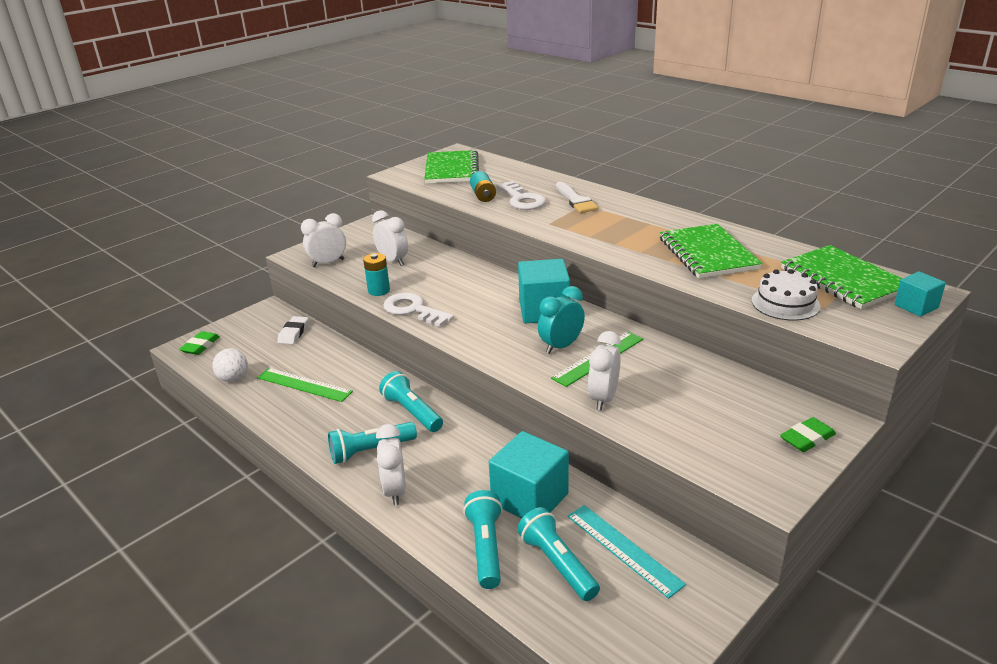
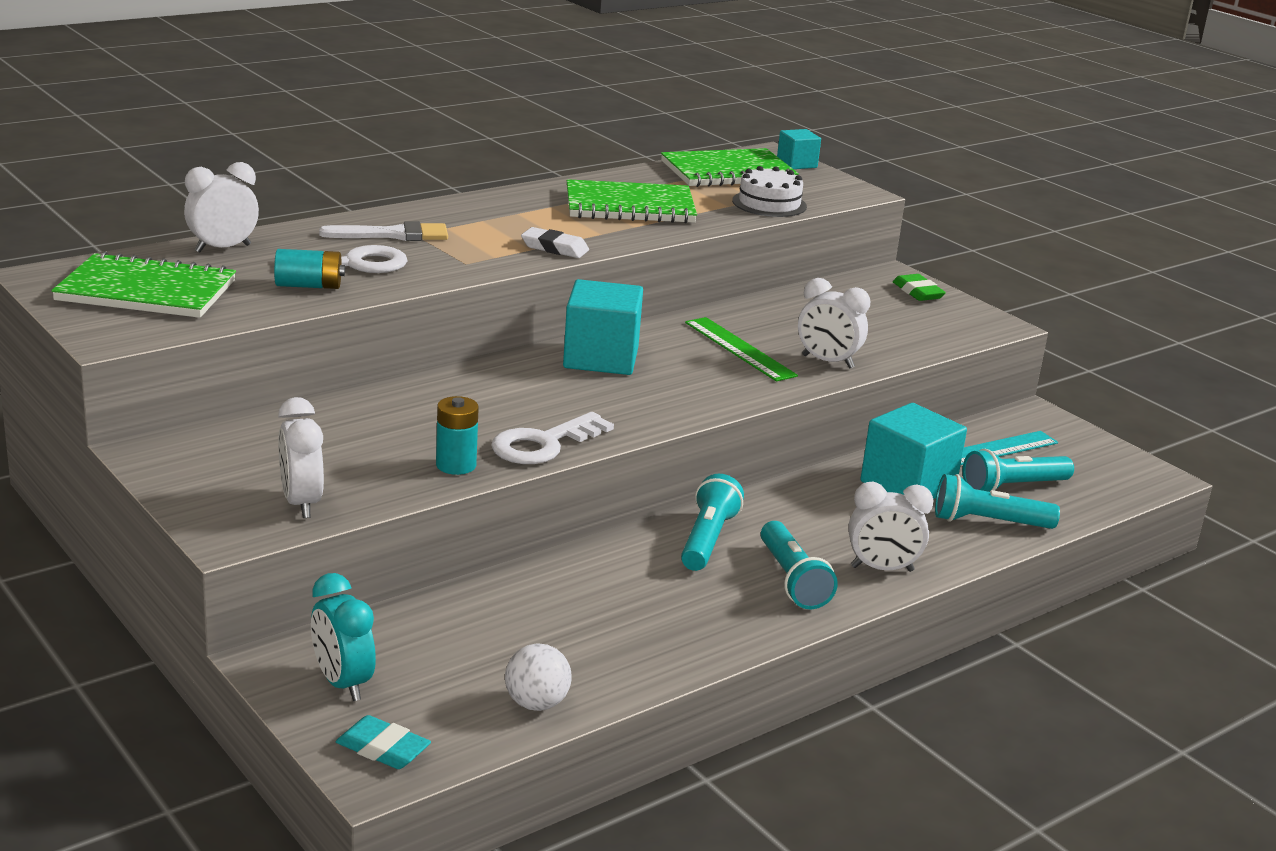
camera: 85 degrees left, 5 degrees down
(200, 346) = (383, 749): green eraser -> turquoise eraser
(293, 333) = (399, 633): white eraser -> white eraser (554, 248)
(304, 384) = (591, 628): green ruler -> none
(393, 261) = (345, 443): white clock -> white clock (223, 248)
(412, 412) = (707, 540): turquoise flashlight -> turquoise flashlight turned 135 degrees clockwise
(561, 346) = (701, 363): turquoise clock -> turquoise clock (342, 683)

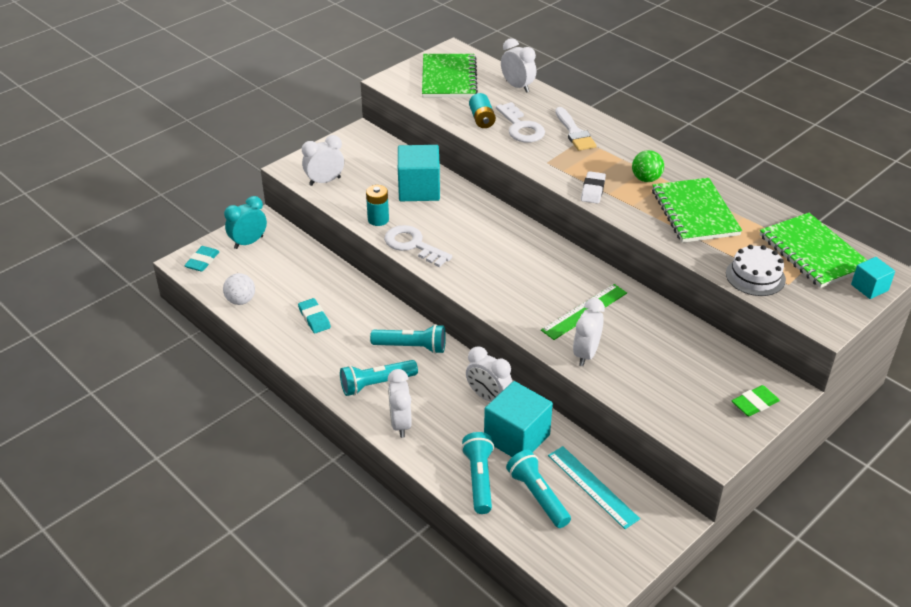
camera: 85 degrees right, 15 degrees up
(540, 216) = (646, 179): none -> green ball
(601, 358) = (537, 254): turquoise cube -> turquoise cube (419, 189)
(613, 624) = (314, 318): none -> turquoise eraser
(826, 494) = (488, 397): none -> white clock

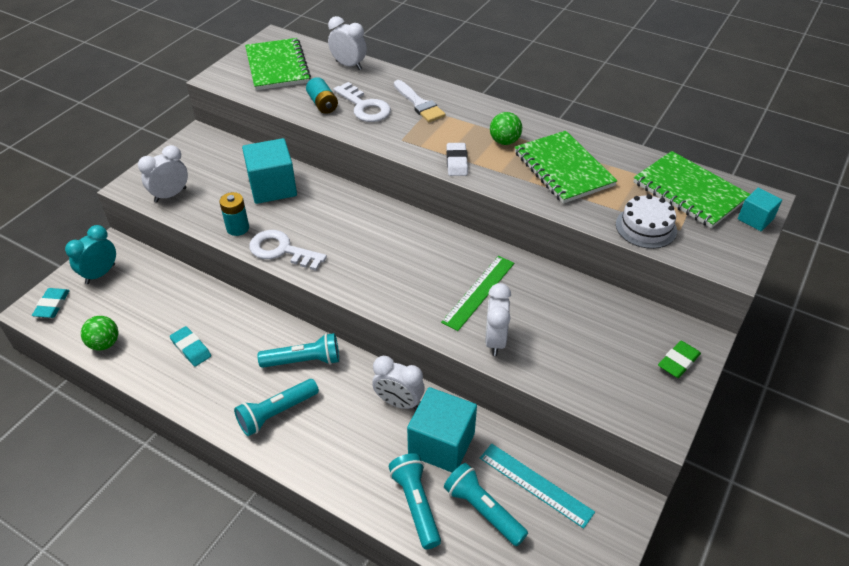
camera: 15 degrees left, 5 degrees up
(241, 300) = (104, 344): white ball -> green ball
(400, 424) = (314, 456): white clock -> none

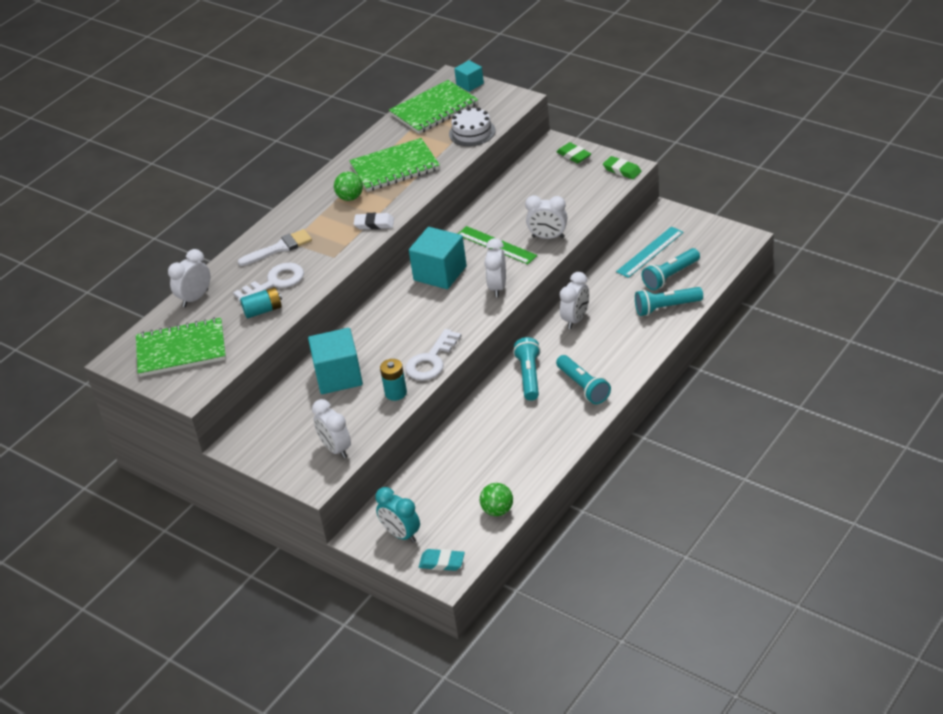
camera: 80 degrees left, 5 degrees down
(191, 348) = (509, 449): turquoise eraser -> none
(399, 297) = (498, 287): none -> white clock
(441, 444) = (615, 296): turquoise cube -> turquoise cube (440, 273)
(652, 419) = (622, 170): none -> green eraser

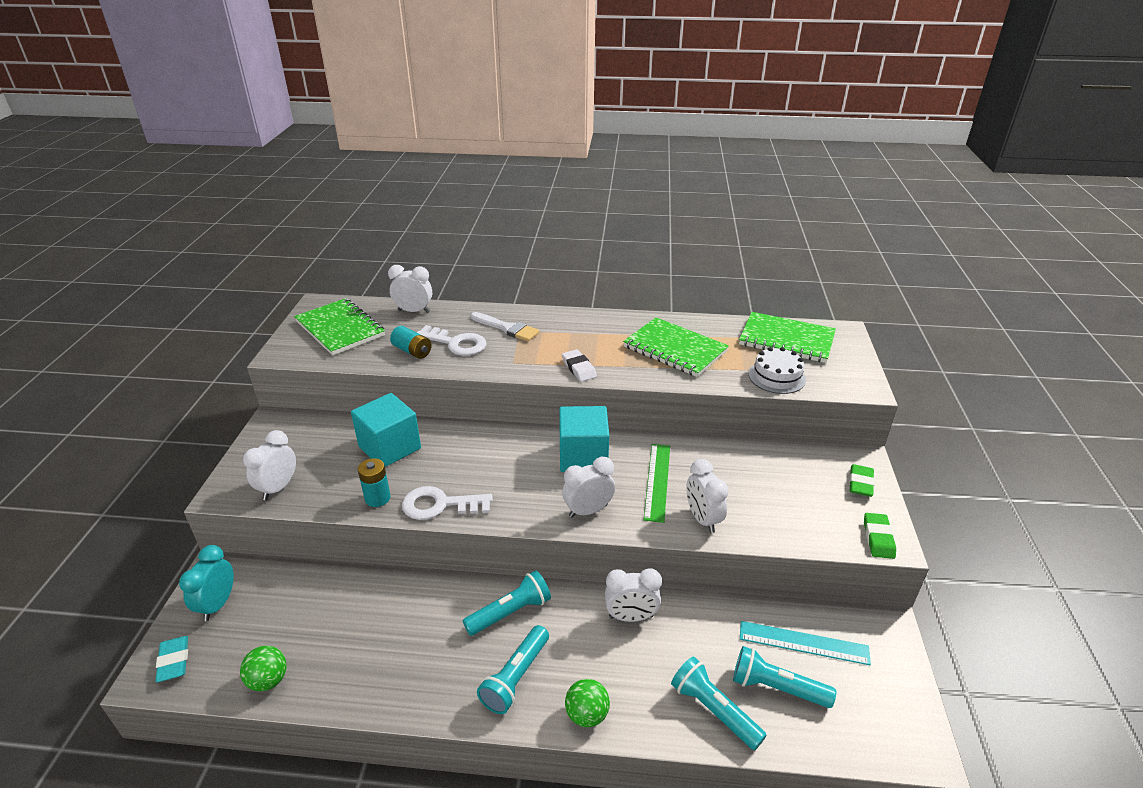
camera: 55 degrees right, 5 degrees down
(350, 197) = (608, 340): green ball -> green ball (587, 714)
(470, 84) = (850, 347): turquoise cube -> none

